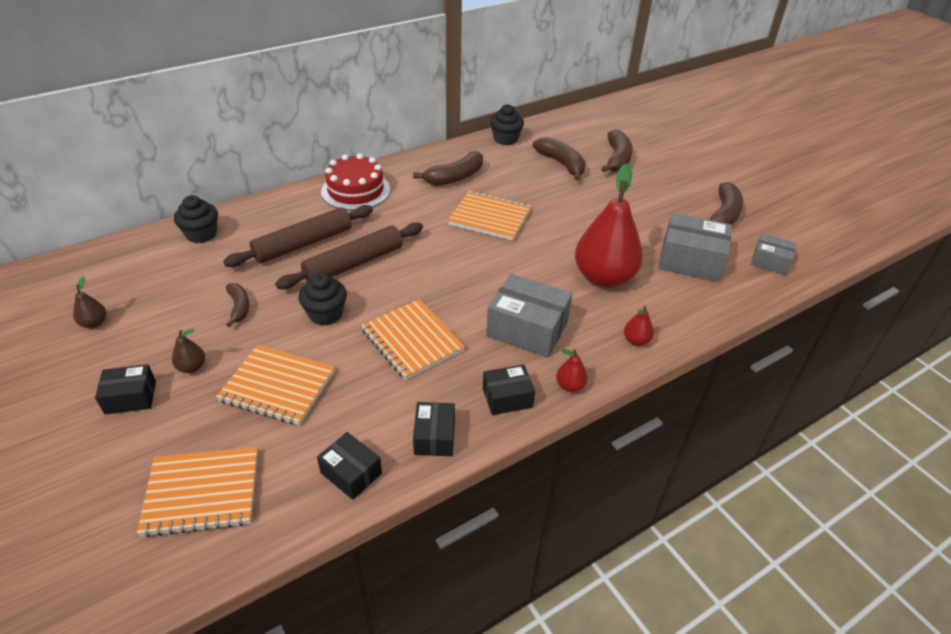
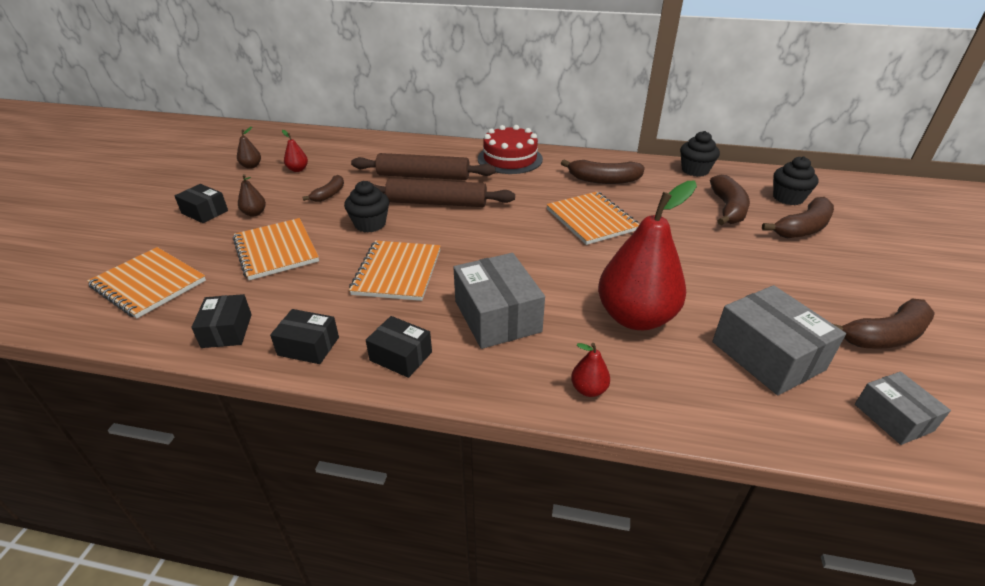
camera: 45 degrees right, 5 degrees down
(201, 234) = (374, 145): black cupcake -> black cupcake (788, 198)
(434, 437) = (308, 346): black box -> black box turned 60 degrees clockwise
(570, 386) = (465, 383): red pear -> red pear (298, 169)

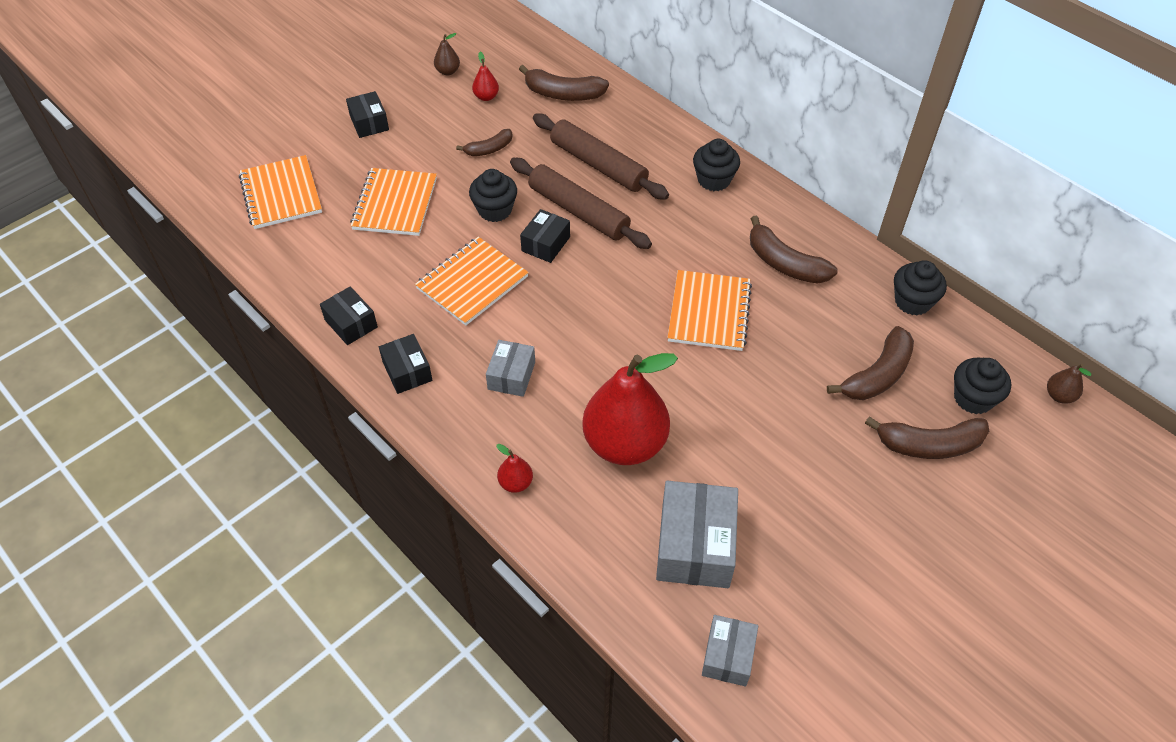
camera: 35 degrees right, 15 degrees up
(227, 331) = (306, 276): black box -> black box (545, 244)
(254, 213) = (408, 145): brown pear -> brown pear (1059, 396)
(497, 316) = (511, 375): grey box -> grey box, size x0.58
(510, 159) = (714, 180): red cake -> black cupcake
(884, 336) = (832, 596): brown banana -> brown banana (563, 94)

